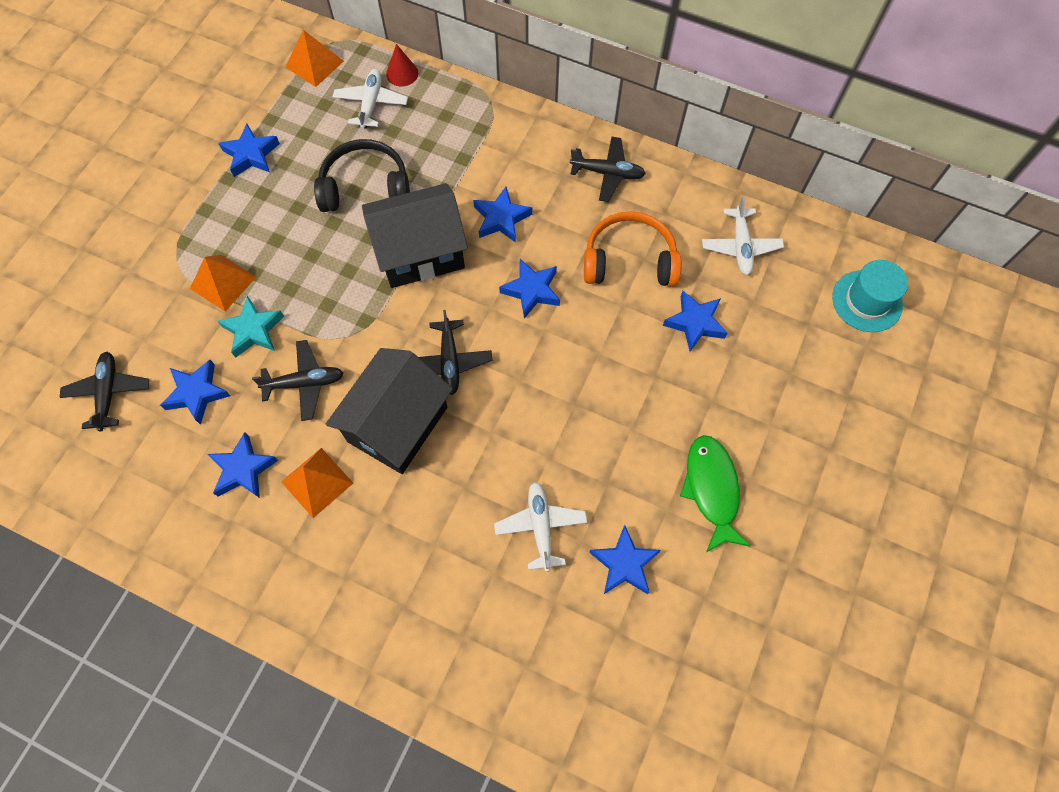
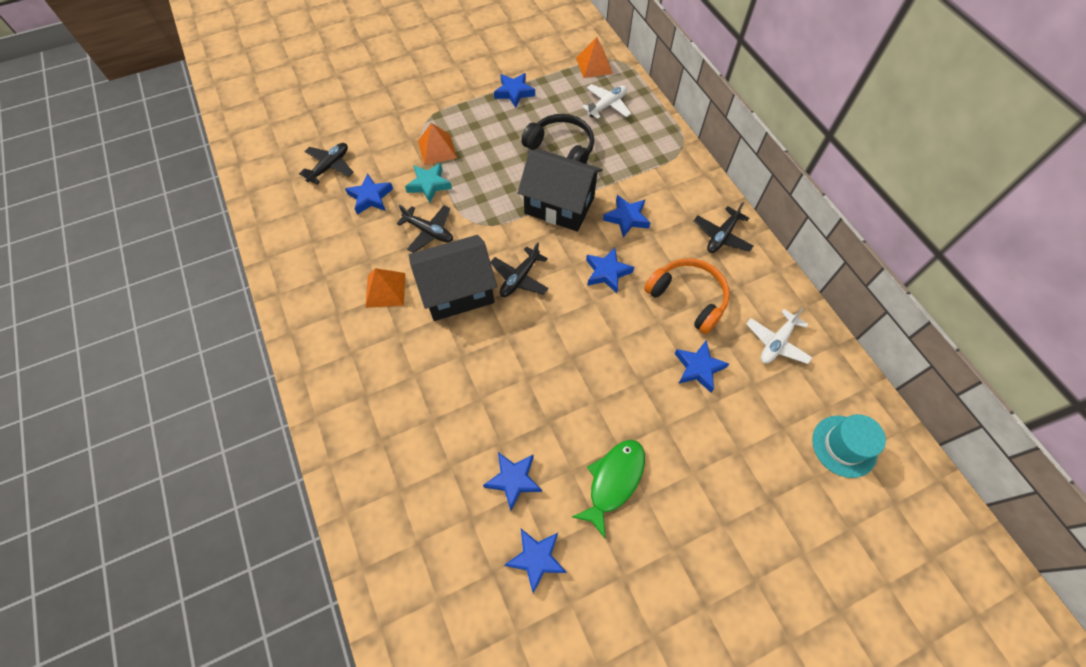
camera: 40 degrees right, 5 degrees down
(243, 469) = (355, 254): blue star -> blue star (536, 558)
(402, 73) = (641, 100): red cone -> none
(540, 527) = (483, 415): white plane -> none
(607, 173) = (721, 236): black plane -> black plane turned 75 degrees clockwise

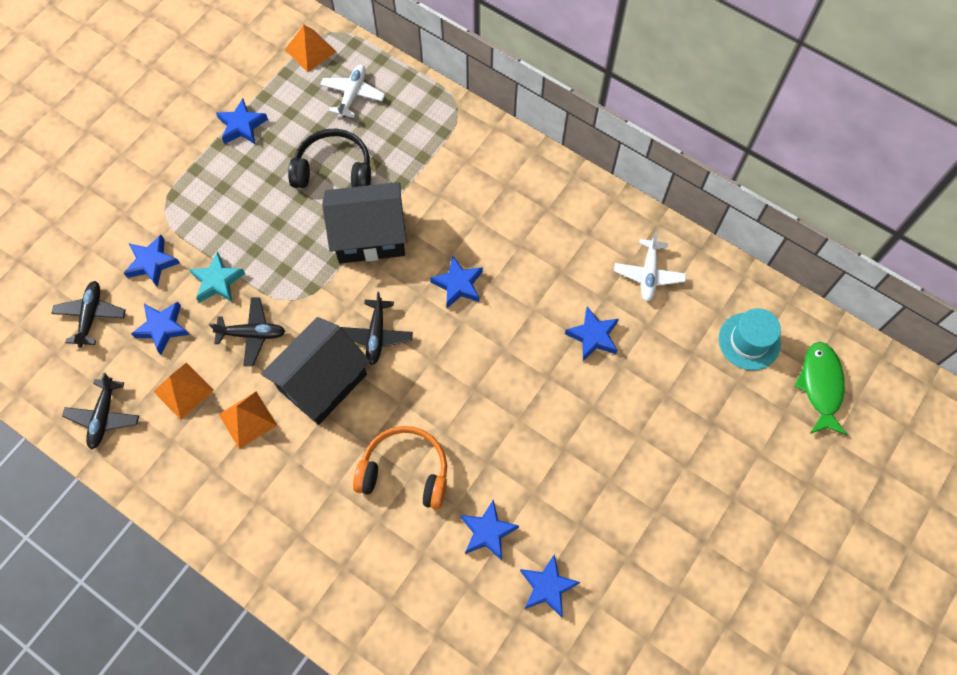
camera: 30 degrees left, 5 degrees up
(437, 149) = (199, 236): orange pyramid -> orange pyramid (183, 391)
(613, 481) = (575, 482): green fish -> green fish (820, 386)
(627, 218) = (445, 216): blue star -> blue star (152, 263)
(688, 298) = (548, 271): orange headphones -> orange headphones (405, 471)
(721, 236) = (546, 190): black plane -> black plane (104, 416)

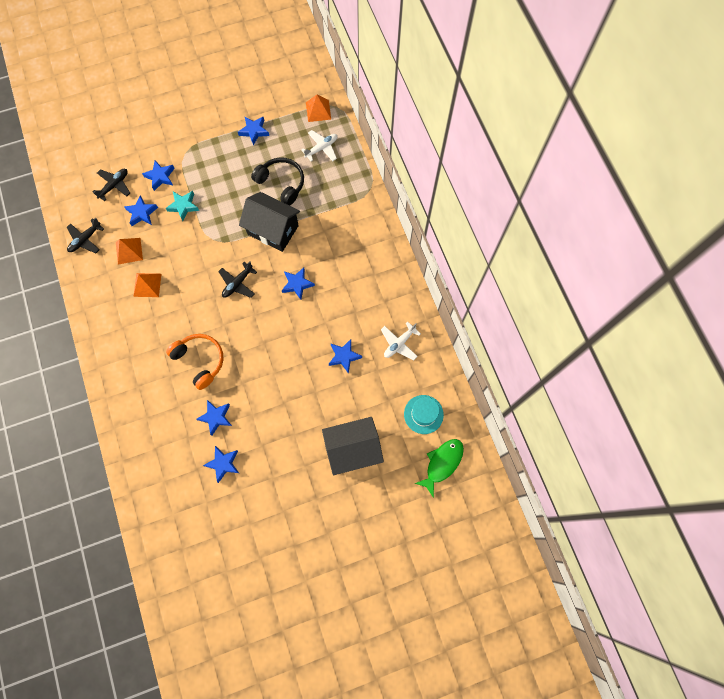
camera: 35 degrees right, 5 degrees up
(252, 334) = (180, 243): black plane -> none
(323, 382) = (195, 290): black house -> black house (353, 449)

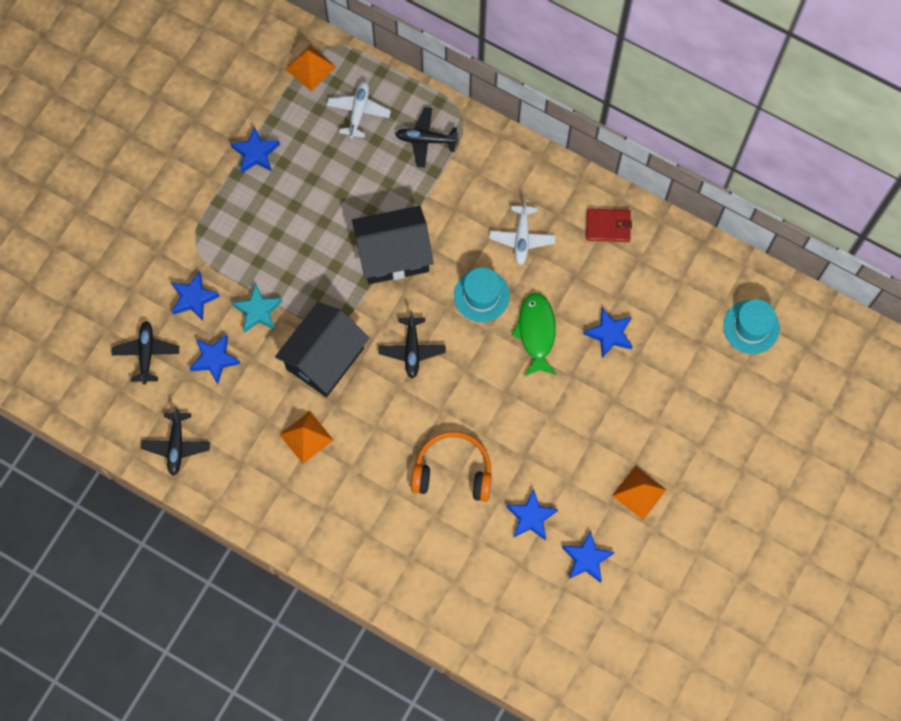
camera: 40 degrees left, 0 degrees up
(129, 251) = (244, 416): orange pyramid -> orange pyramid (639, 492)
(282, 183) = (351, 191): black headphones -> none
(297, 284) = (481, 295): blue star -> turquoise hat
(341, 186) = (426, 140): none -> black plane
(353, 449) = (711, 426): black house -> black house (325, 358)
(394, 300) = (608, 226): none -> red wallet
(399, 343) = (656, 271): white plane -> white plane (522, 238)
(442, 463) = (816, 363): green fish -> green fish (536, 332)

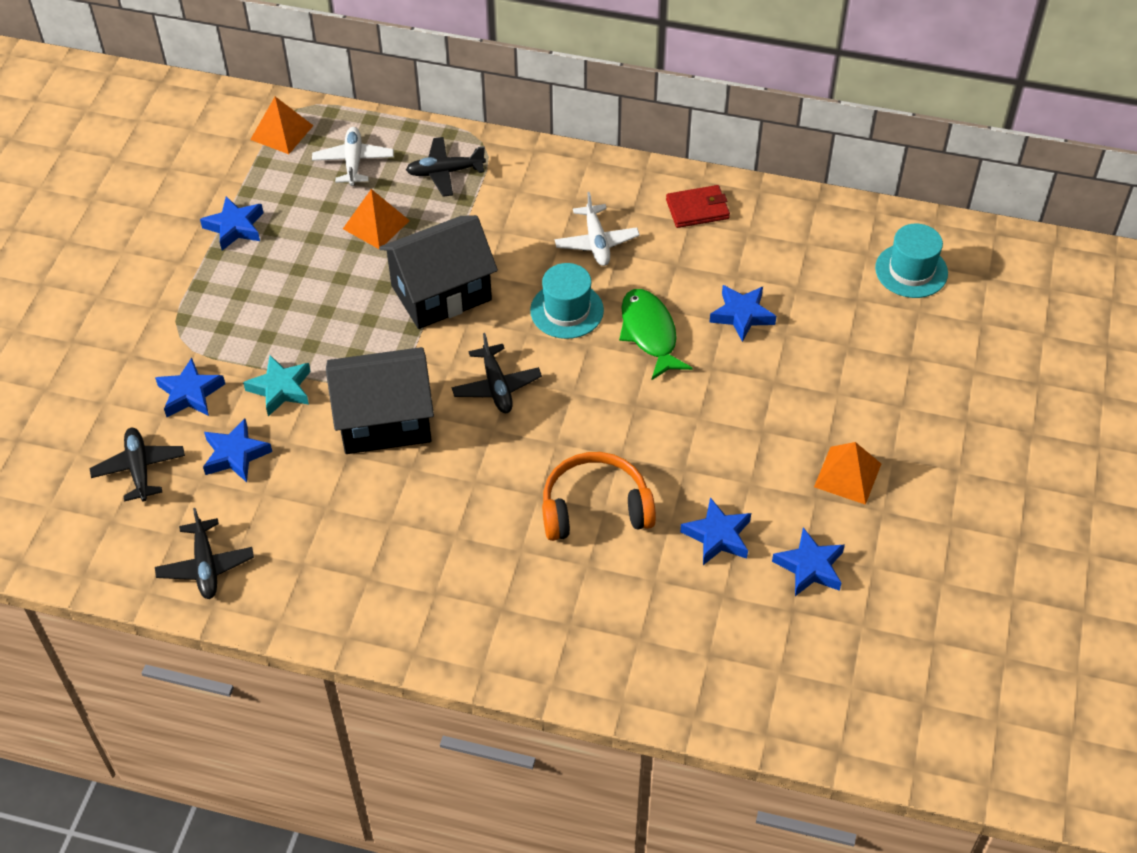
camera: 15 degrees left, 20 degrees down
(306, 437) = (384, 515): orange pyramid -> orange pyramid (376, 224)
(325, 358) = (384, 421): black house -> black house turned 60 degrees clockwise

